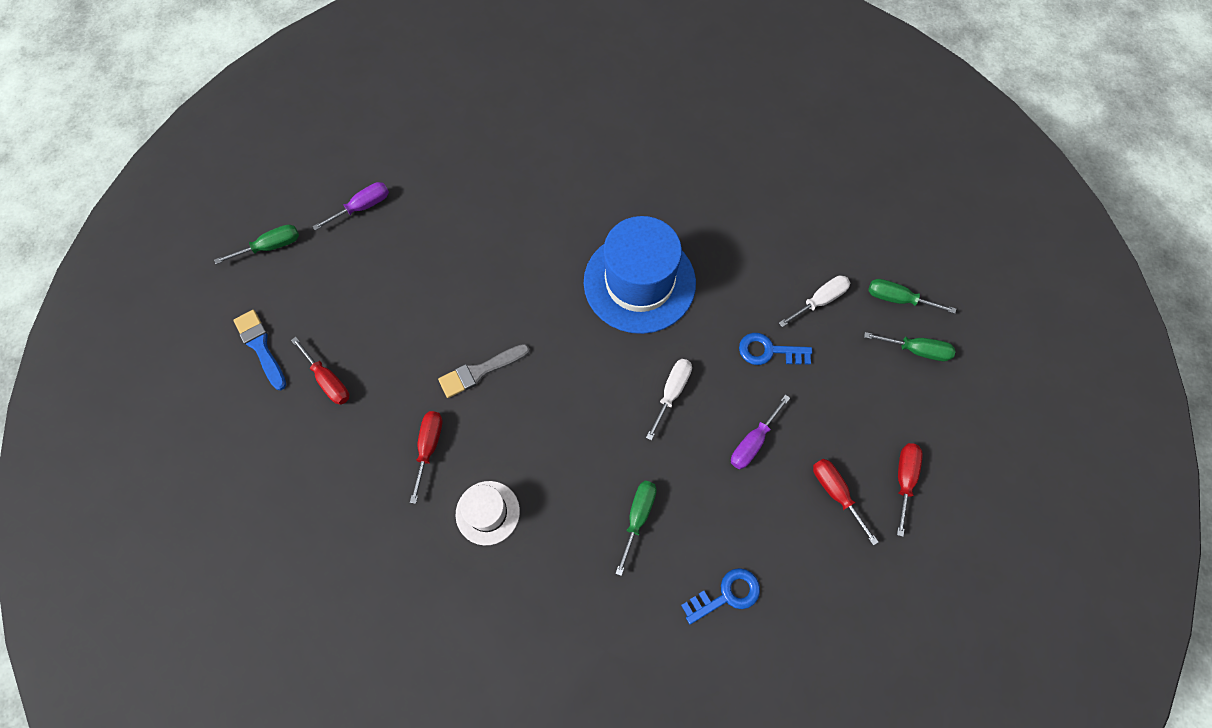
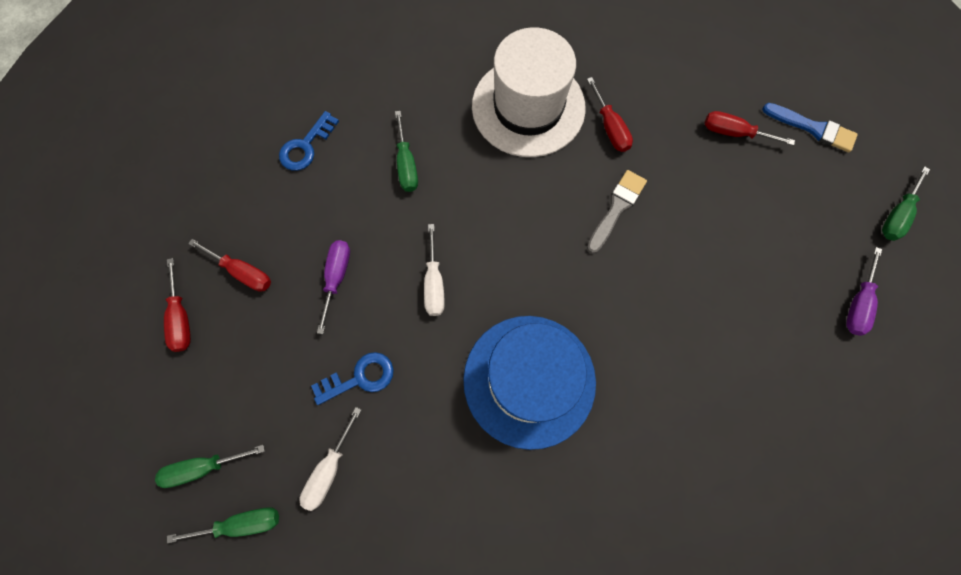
camera: 150 degrees right, 5 degrees up
(487, 512) = (528, 107): white hat -> white hat, size x1.96

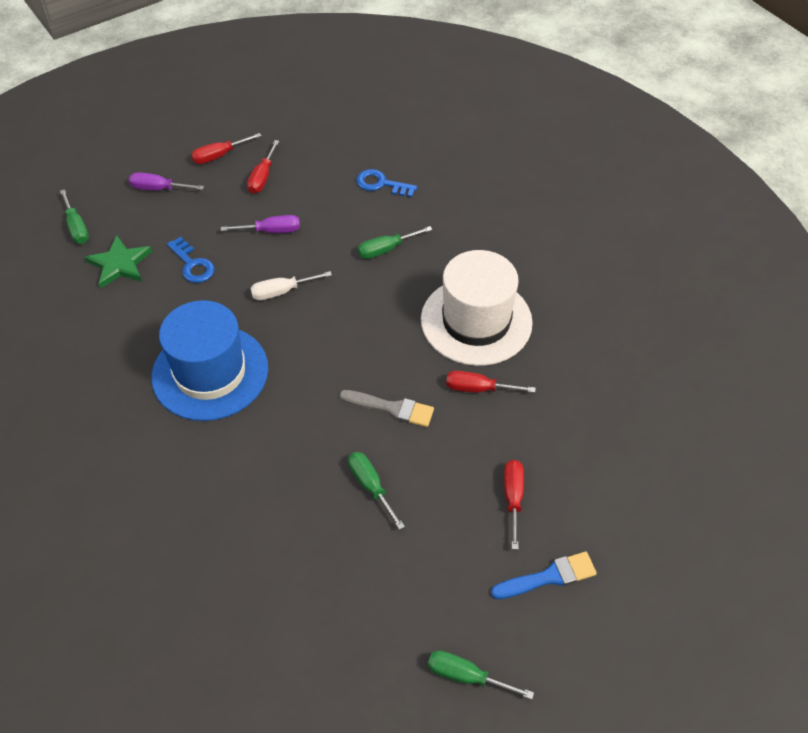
camera: 75 degrees right, 20 degrees down
(203, 467) = (113, 197): green screwdriver -> green screwdriver (370, 486)
(329, 469) = (120, 264): white screwdriver -> green star
(610, 127) = (478, 388): red screwdriver -> red screwdriver turned 45 degrees clockwise
(813, 128) = (548, 577): blue brush -> blue brush turned 120 degrees counterclockwise
(857, 303) = (346, 640): purple screwdriver -> purple screwdriver (158, 189)

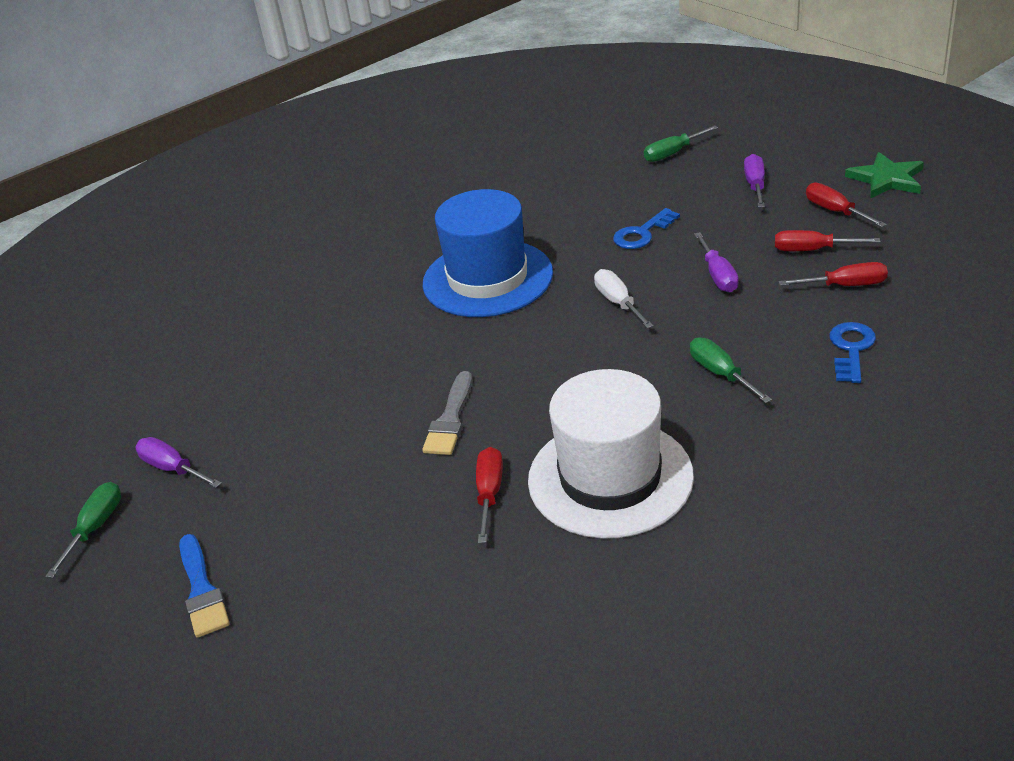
camera: 90 degrees right, 15 degrees down
(120, 264) = (628, 190): green star -> green star (887, 179)
(370, 486) = (339, 419): green screwdriver -> none
(402, 618) = (172, 468): none -> purple screwdriver
(513, 498) = (317, 545): red screwdriver -> red screwdriver (845, 285)

